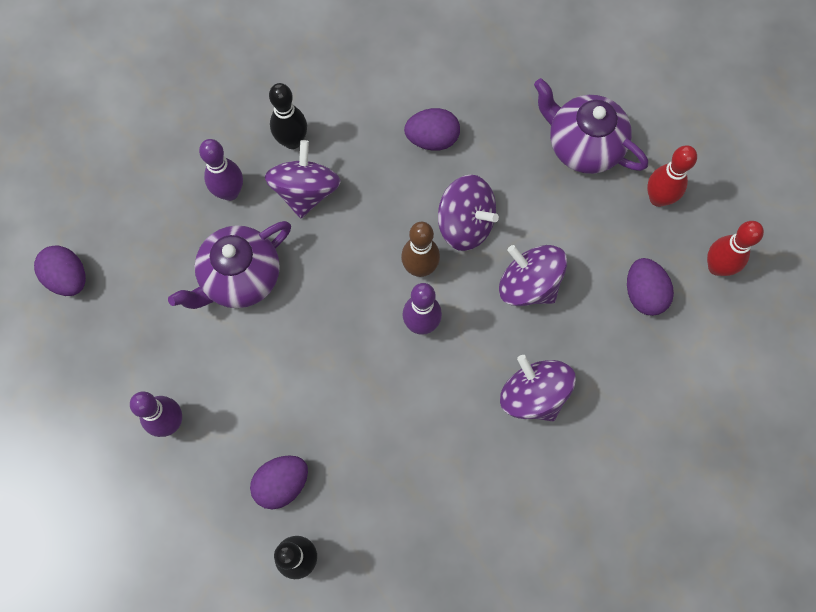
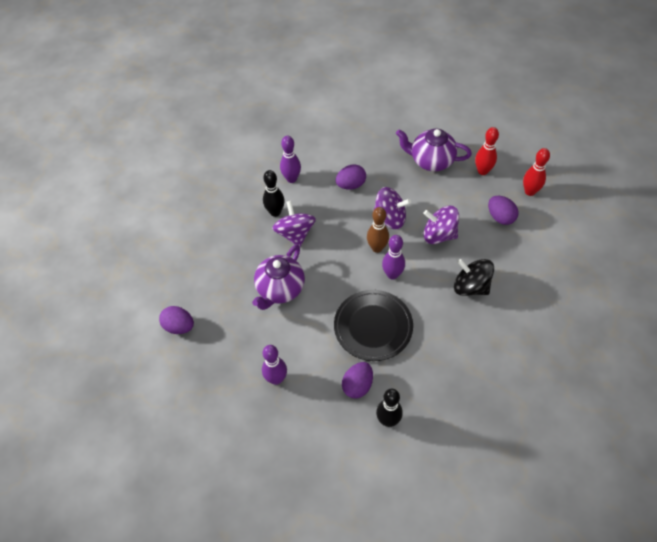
camera: 20 degrees left, 15 degrees down
(230, 192) = (252, 249): purple bowling pin -> purple bowling pin (291, 179)
(350, 399) = (373, 327): none -> black plate
(533, 395) = (471, 286): purple spinning top -> black spinning top

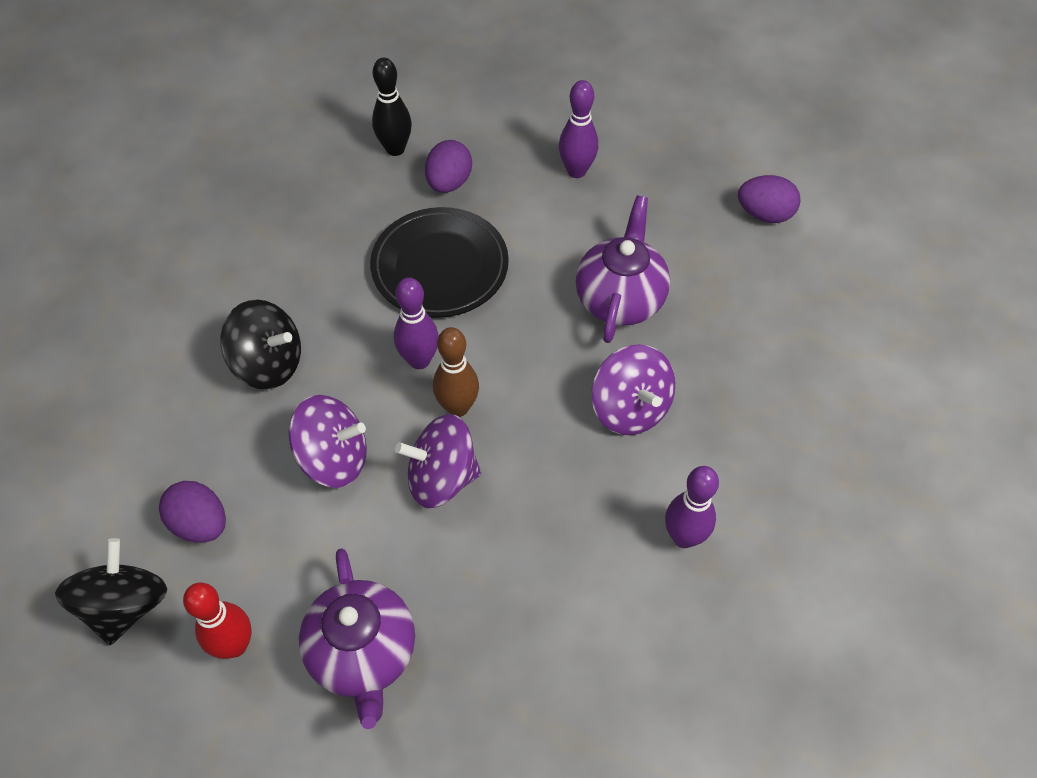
camera: 165 degrees right, 0 degrees up
(275, 212) = (688, 448): black bowling pin -> none
(351, 185) = (544, 546): purple egg -> none
(431, 161) = (363, 653): purple teapot -> purple teapot turned 75 degrees clockwise
(529, 191) = (125, 605): red bowling pin -> black spinning top

